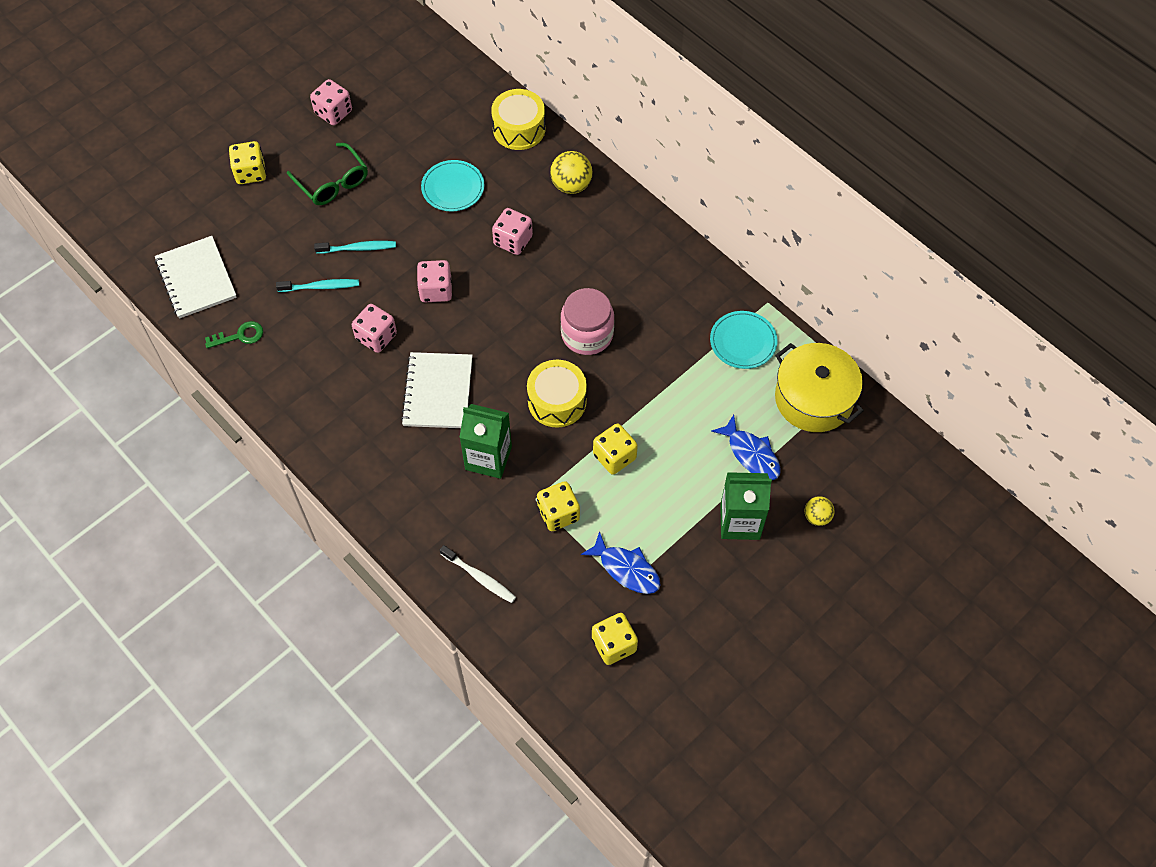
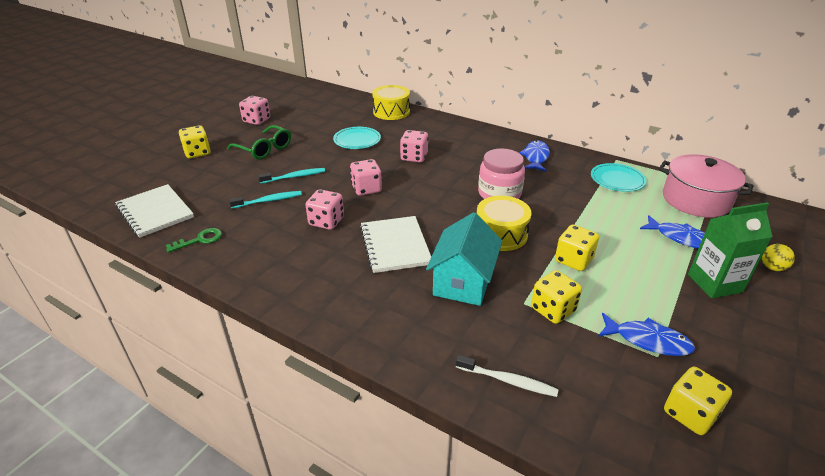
camera: 15 degrees left, 25 degrees down
(488, 458) = (463, 281): green carton -> turquoise house
(571, 185) = (441, 129): yellow ball -> none
(666, 275) = (536, 157): none -> blue fish
(814, 398) = (696, 200): yellow pot -> pink pot

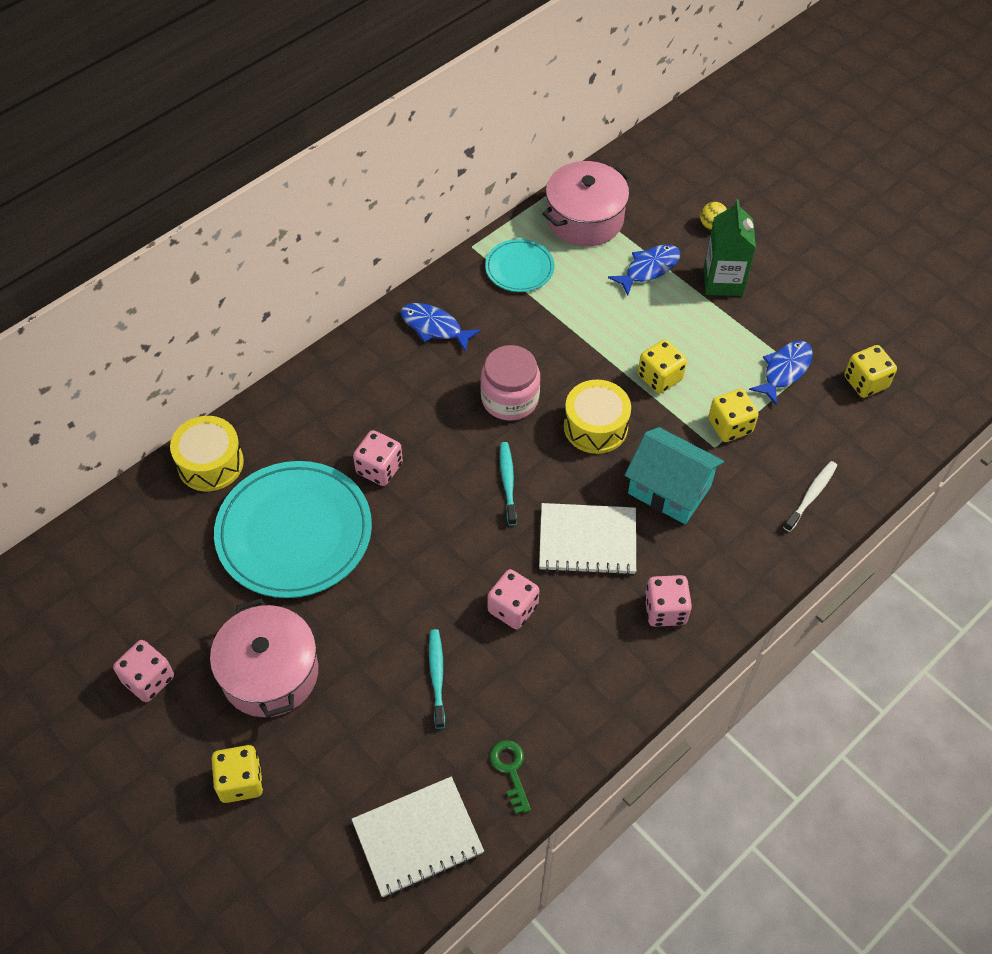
camera: 75 degrees left, 20 degrees up
(264, 149) = (270, 673): green glasses -> pink pot
(294, 177) = (379, 636): turquoise toothbrush -> turquoise toothbrush (508, 482)
(357, 140) = (294, 532): turquoise plate -> turquoise plate, size x1.97
(366, 189) = (447, 547): pink dice -> pink dice (665, 610)

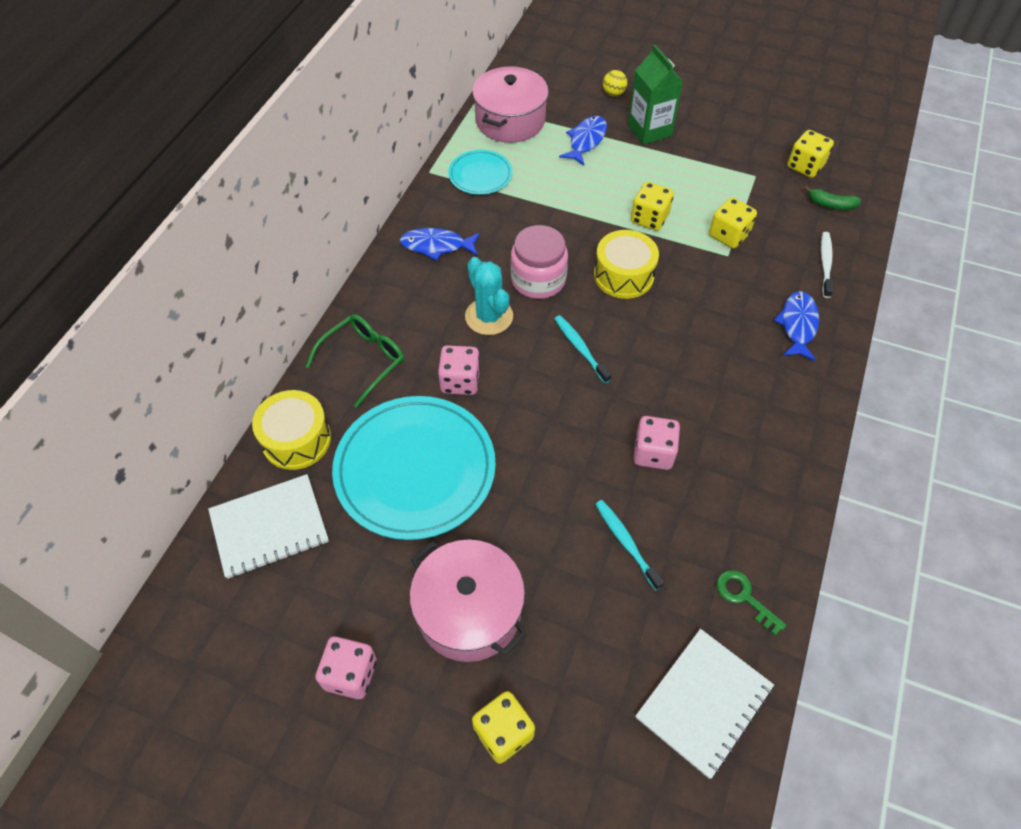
camera: 25 degrees left, 0 degrees up
(306, 414) = (364, 360): none -> green glasses
(441, 417) = (489, 316): none -> turquoise cactus
(587, 540) = (677, 369): white notebook -> white notebook (269, 527)
(665, 610) = (778, 400): pink dice -> none
(669, 489) = (715, 302): turquoise house -> none
(784, 370) = (740, 179): blue fish -> blue fish (798, 325)
(863, 435) = (830, 205): none -> green banana

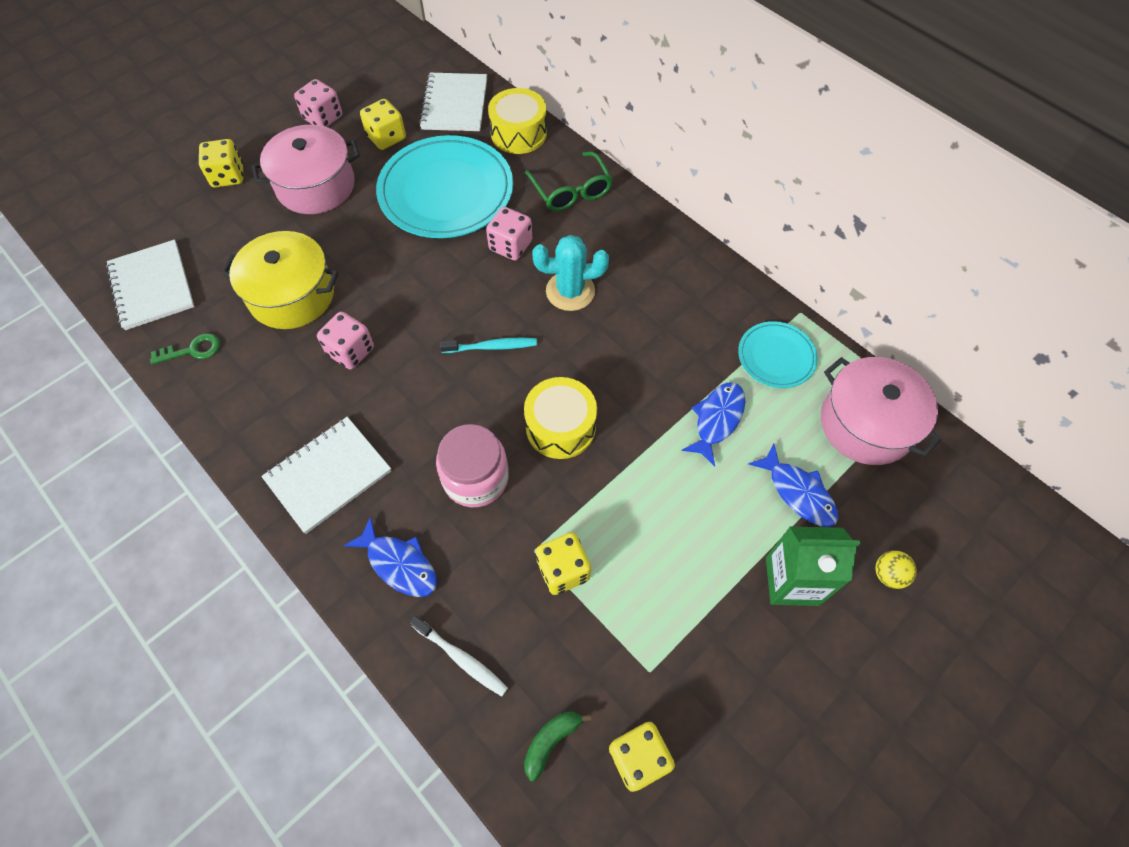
camera: 115 degrees right, 5 degrees up
(437, 246) = (683, 282): blue fish -> blue fish (717, 420)
(538, 280) = (595, 348): pink jar -> pink jar (475, 478)
(626, 543) = (292, 295): turquoise toothbrush -> yellow pot
(649, 218) = (631, 496): yellow dice -> yellow dice (386, 137)
(772, 405) = (328, 475): none -> white notebook

